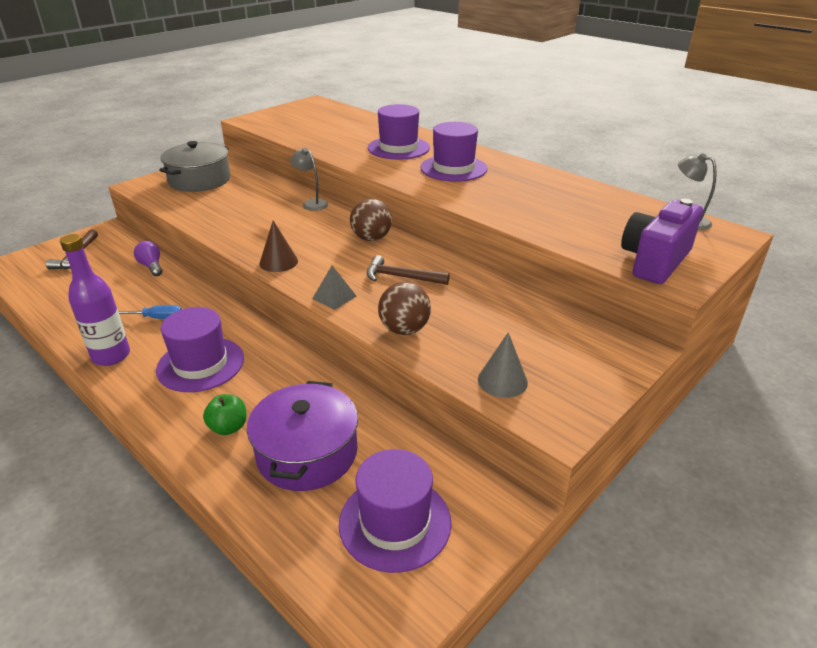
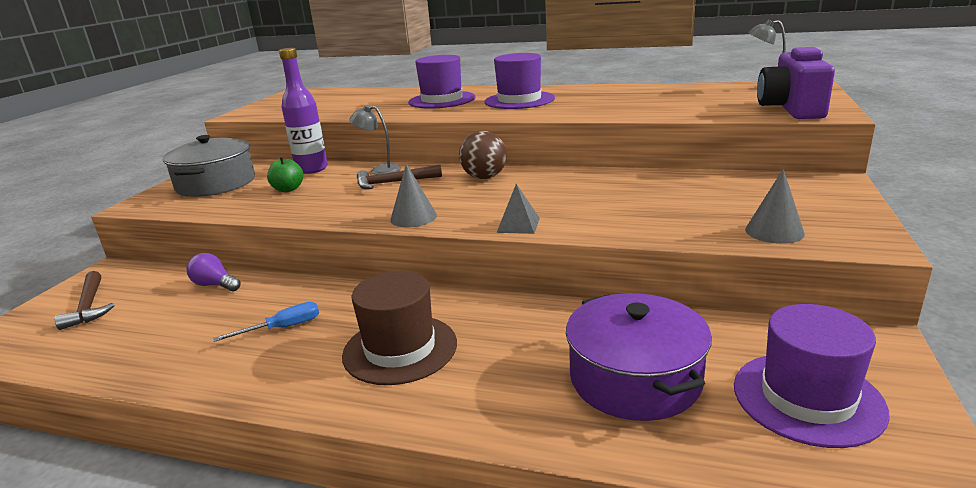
camera: 25 degrees left, 10 degrees down
(111, 356) = (267, 383): purple bottle -> purple bottle (312, 169)
(200, 364) = (400, 349): purple hat -> brown hat
(228, 427) = (515, 392): green apple -> green apple (288, 189)
(278, 262) = (413, 217): brown cone -> grey cone
(401, 277) = (560, 194): brown hammer -> brown hammer (393, 182)
(404, 329) = (627, 226): brown ball -> none

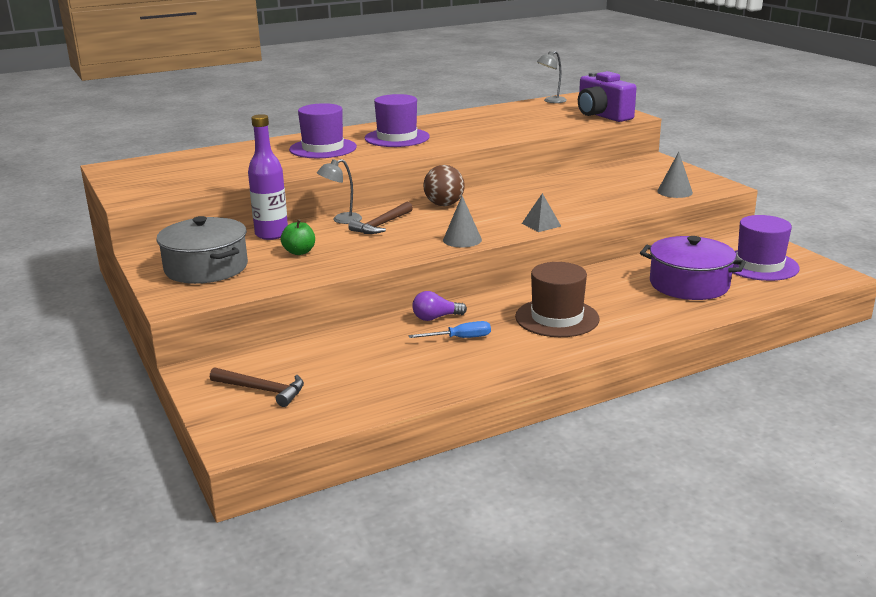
camera: 45 degrees left, 0 degrees up
(215, 285) = (338, 341): purple light bulb -> purple light bulb (435, 318)
(283, 328) = (460, 338): blue screwdriver -> blue screwdriver turned 60 degrees clockwise

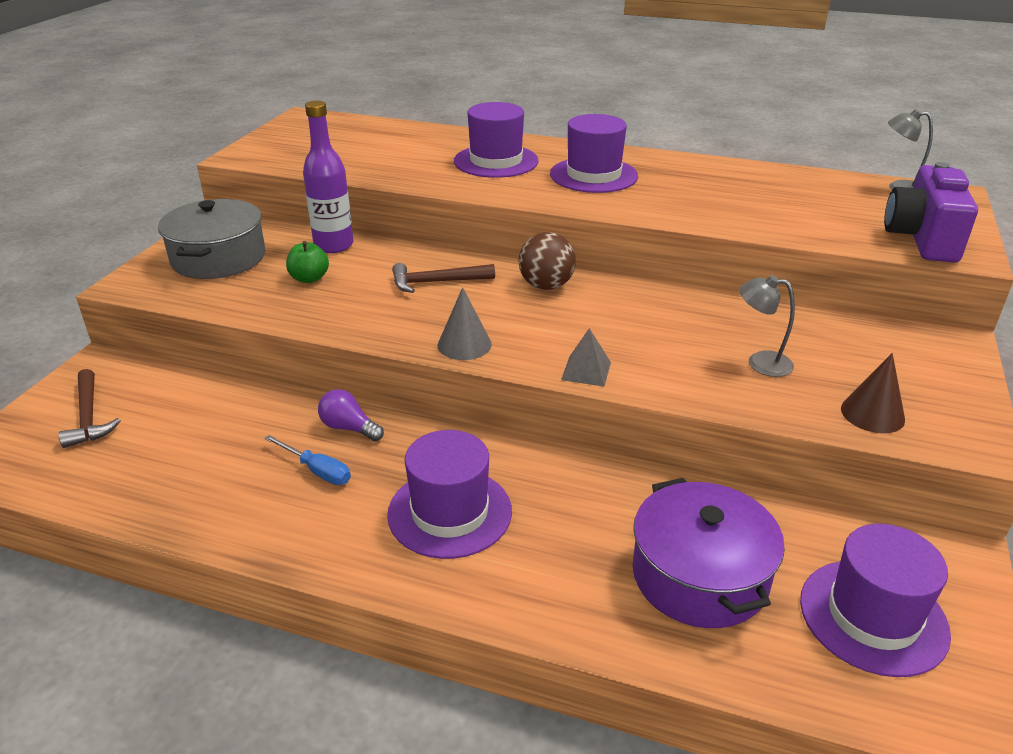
camera: 45 degrees right, 10 degrees up
(341, 220) = (418, 257): grey lamp -> grey lamp (760, 362)
(557, 318) = (449, 512): brown hat -> purple hat
(674, 192) = (872, 414): grey cone -> brown cone

